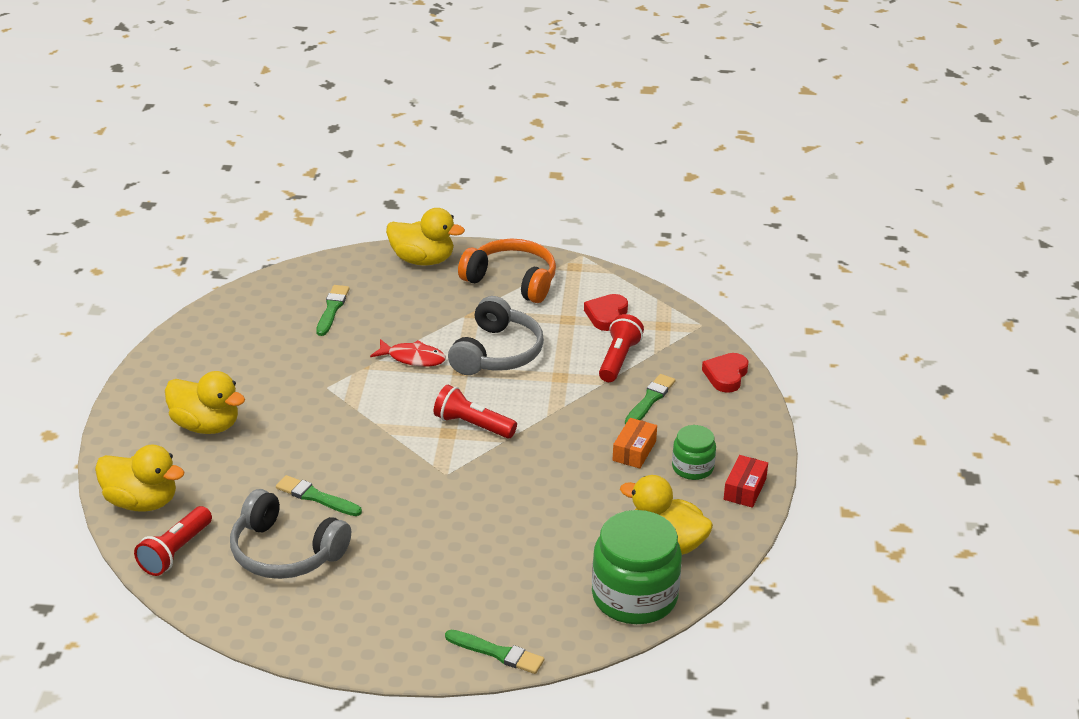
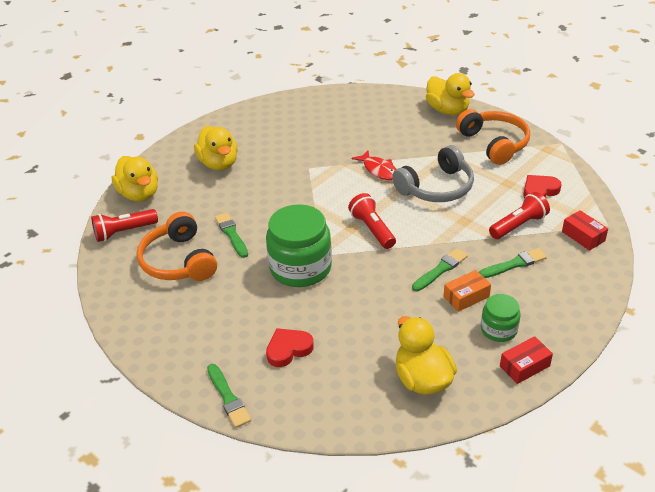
camera: 40 degrees right, 5 degrees up
(285, 552) = (179, 261): grey headphones -> orange headphones
(332, 309) = (361, 121): green brush -> green brush (440, 269)
(634, 597) = (360, 408): green jar -> green jar (300, 268)
(689, 345) = (583, 236): none -> red box
(726, 375) = (592, 270): red heart -> red heart (288, 349)

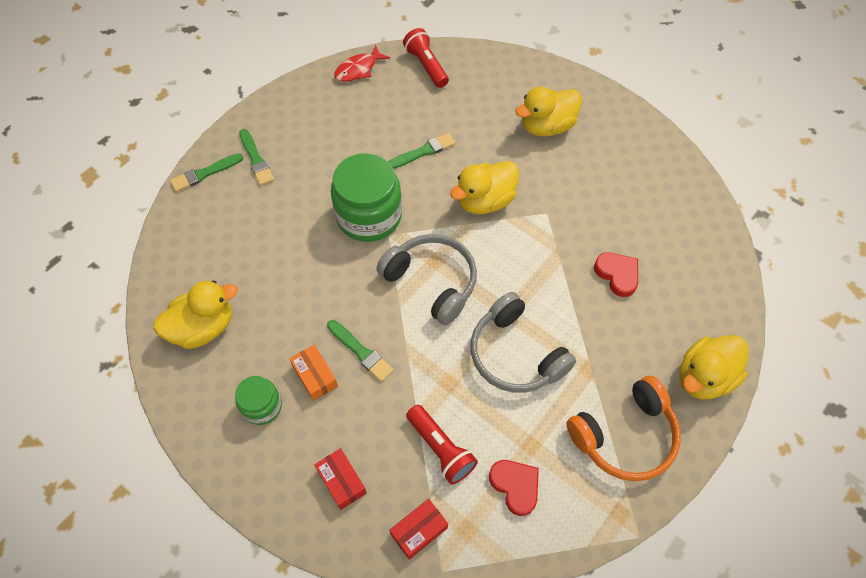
camera: 85 degrees right, 20 degrees up
(139, 194) = (487, 67): yellow duck -> yellow duck (485, 201)
(179, 261) = (382, 114): orange headphones -> none
(288, 349) = (256, 213): red heart -> red heart (617, 275)
(372, 229) = (431, 282): red flashlight -> grey headphones
(379, 170) = (548, 288): red fish -> red fish (358, 69)
(514, 264) = (367, 435): green brush -> green brush (256, 159)
(524, 366) = (207, 427): red box -> red box (342, 481)

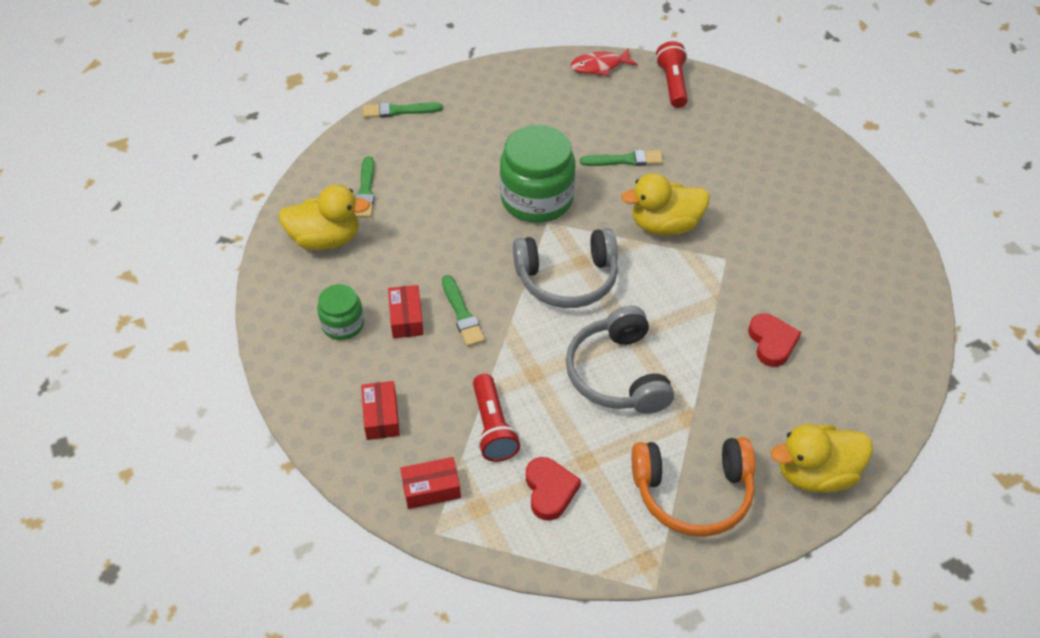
camera: 25 degrees right, 10 degrees down
(256, 159) = (454, 114): green brush -> green brush (365, 191)
(315, 376) = (406, 318): orange box -> red box
(431, 282) = (567, 279): grey headphones -> grey headphones turned 105 degrees clockwise
(546, 126) = (772, 179): yellow duck -> none

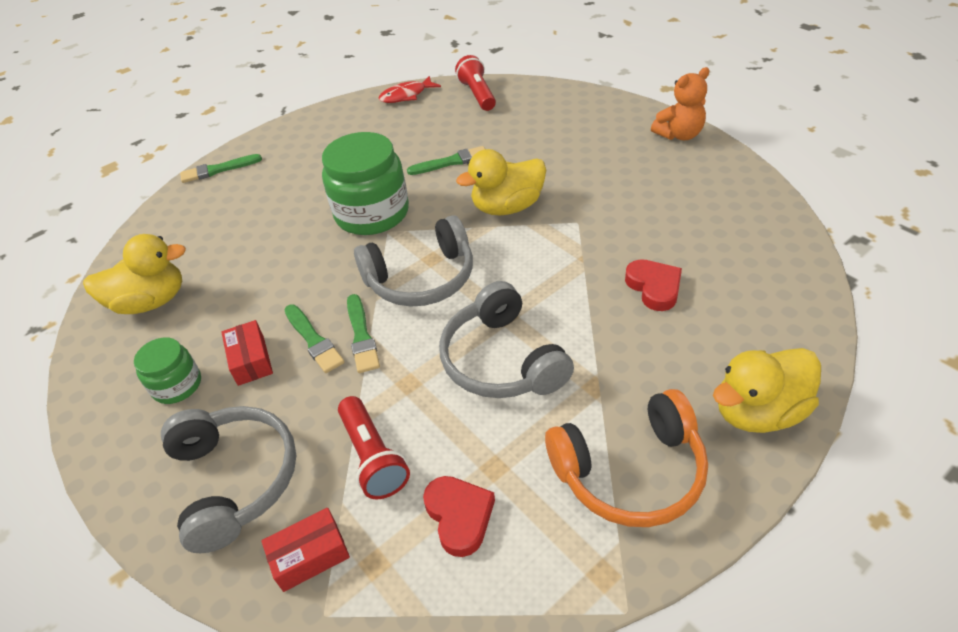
camera: 10 degrees left, 5 degrees down
(365, 191) = (191, 246): green brush -> green brush (361, 336)
(381, 416) = (234, 480): red box -> grey headphones
(859, 187) = (679, 135): none -> orange teddy bear

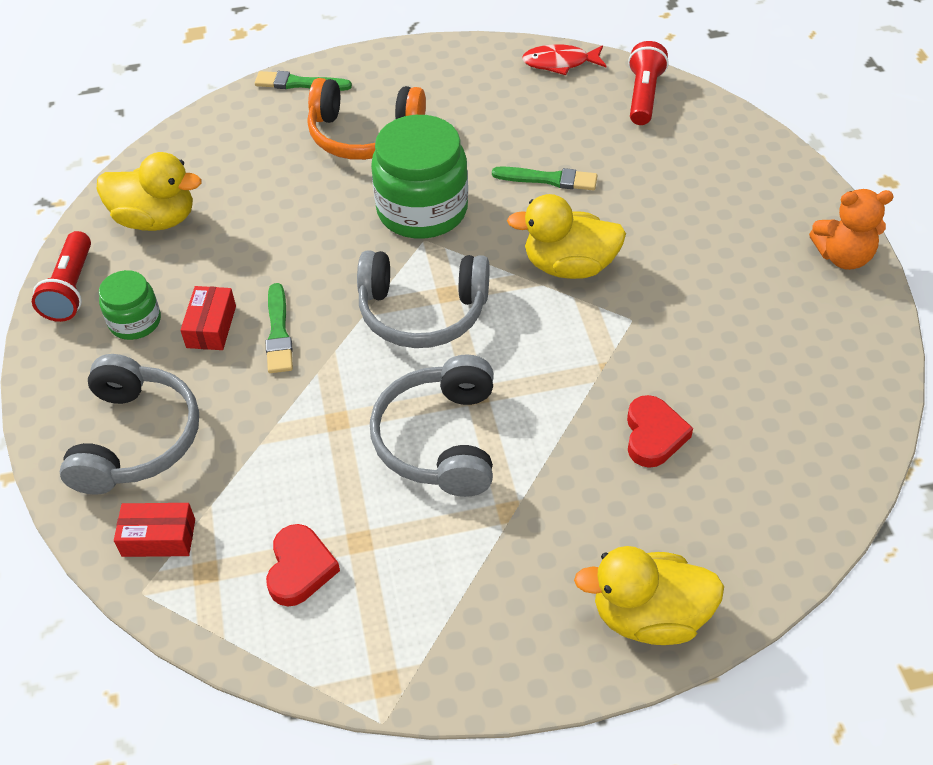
camera: 25 degrees right, 5 degrees up
(361, 336) = (325, 349): green brush -> none
(373, 457) = (261, 477): red flashlight -> red flashlight (71, 289)
(630, 471) = (479, 608): orange headphones -> orange headphones (364, 134)

